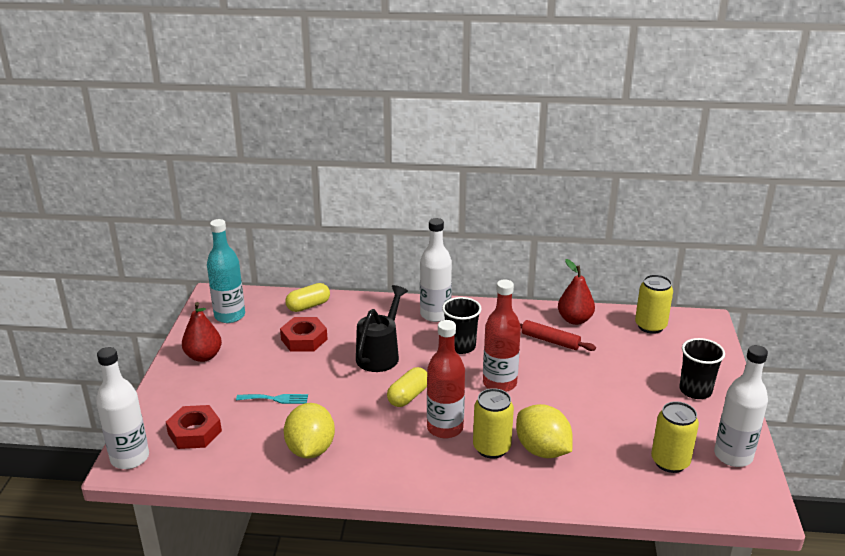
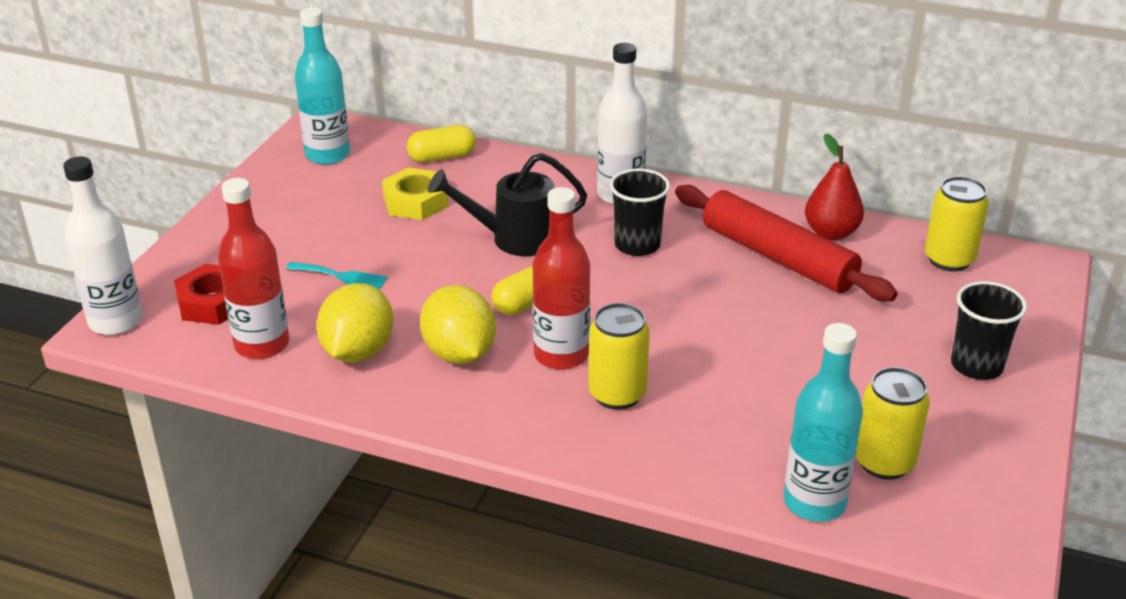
camera: 15 degrees right, 5 degrees up
(203, 356) = (269, 204): red pear -> none
(304, 339) = (415, 202): red nut -> yellow nut
(380, 354) = (514, 238): black watering can -> black watering can turned 135 degrees counterclockwise
(499, 383) = (671, 306): red bottle -> red bottle (262, 345)
(542, 450) = (692, 411): yellow lemon -> yellow lemon (459, 353)
(550, 341) = (778, 257): red rolling pin -> red rolling pin, size x1.82
(641, 496) = (814, 502): none -> turquoise bottle
(733, 456) = (991, 472): white bottle -> none

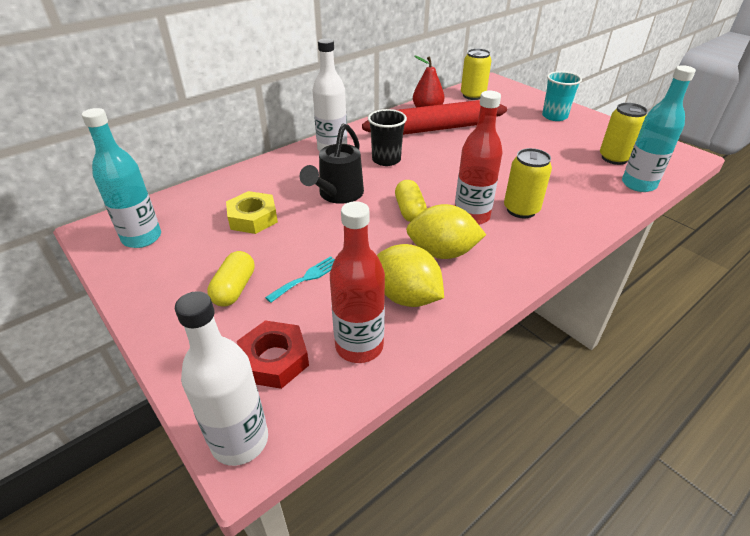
camera: 60 degrees left, 5 degrees up
(442, 157) = (214, 192): yellow capsule -> yellow capsule (234, 289)
(976, 365) = (554, 116): black cup -> turquoise cup

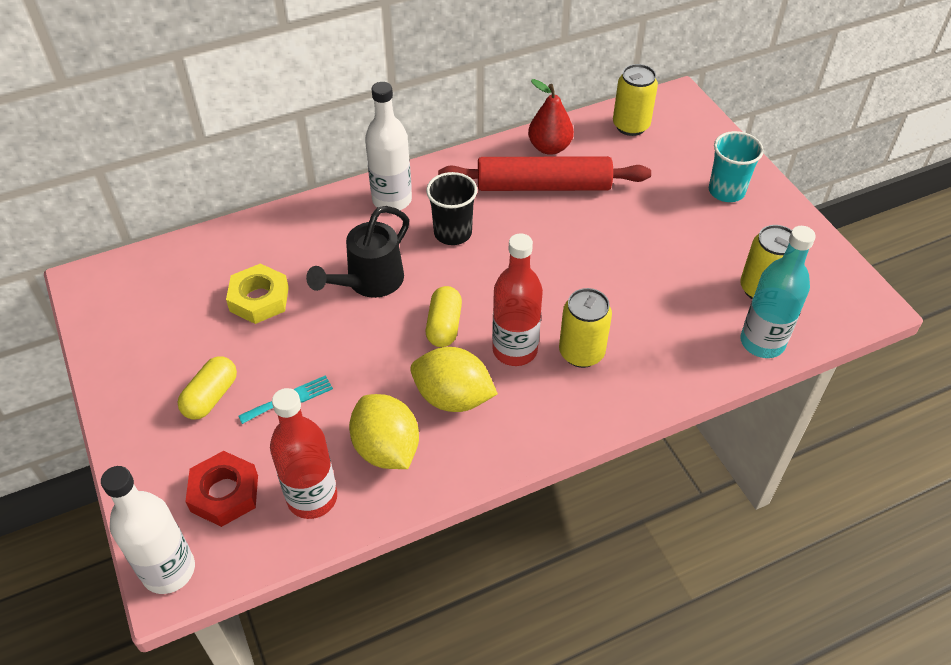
camera: 15 degrees right, 10 degrees up
(142, 238) = (133, 304): turquoise bottle -> none

